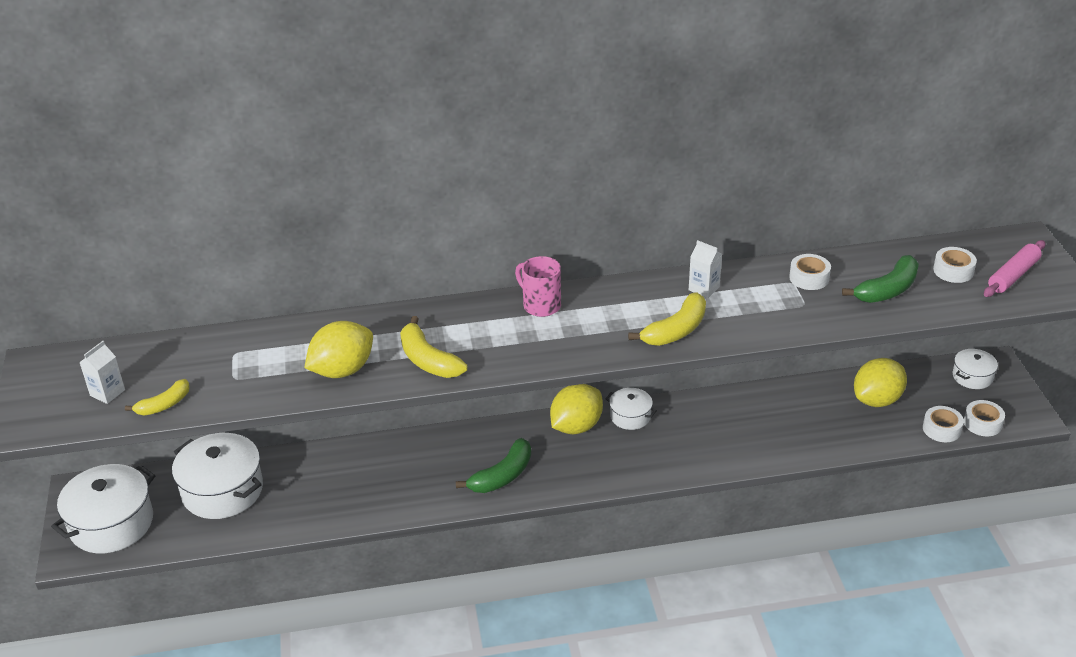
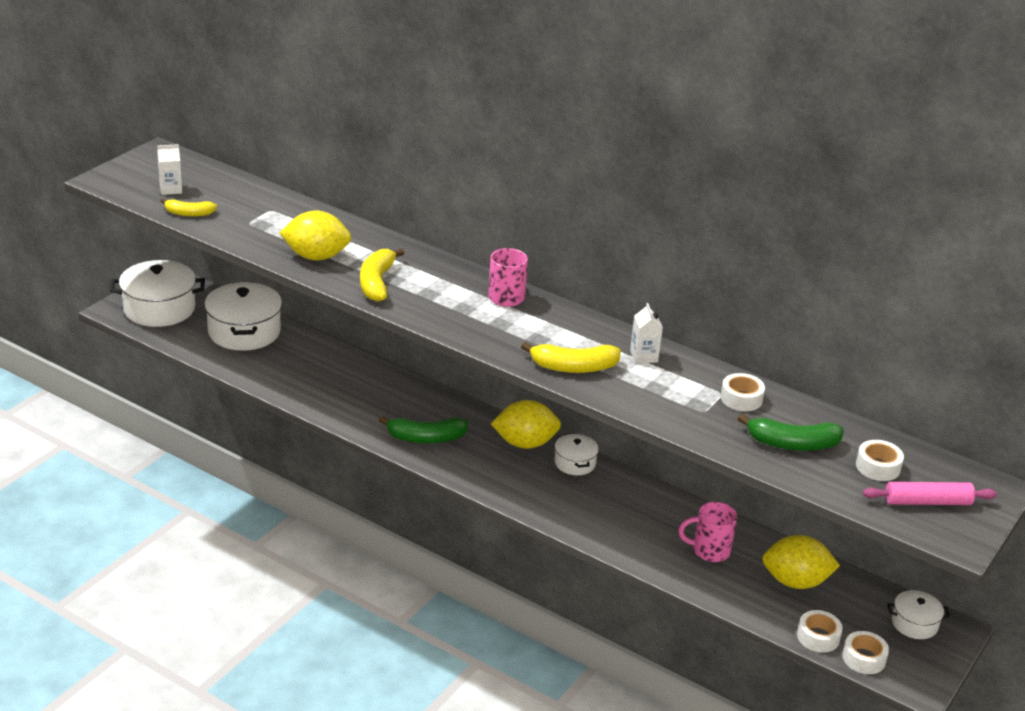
camera: 40 degrees right, 5 degrees down
(802, 417) = (709, 551): none -> pink mug

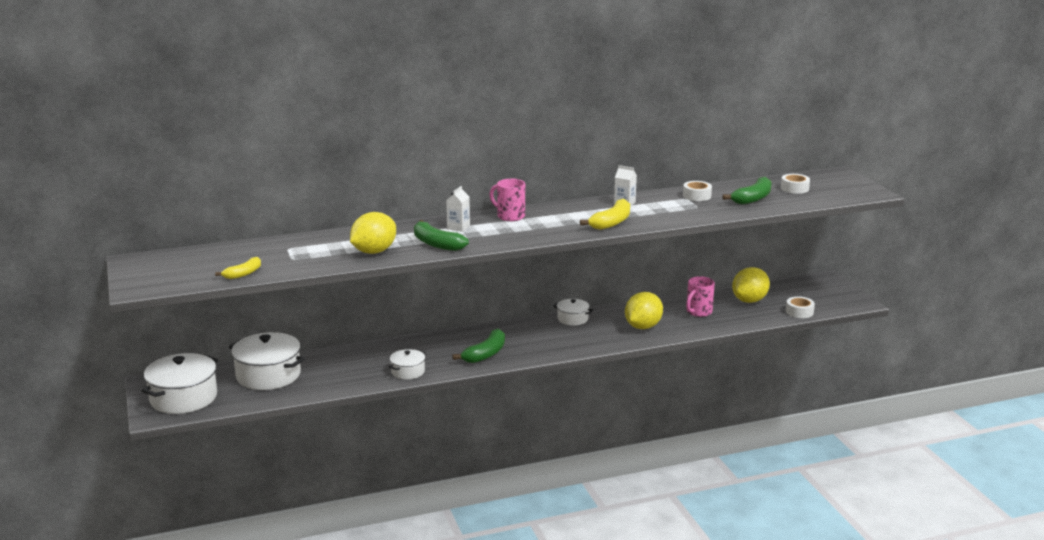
camera: 50 degrees left, 10 degrees down
(171, 189) = (196, 271): white carton -> white carton (458, 227)
(376, 283) = (436, 244): yellow banana -> green banana
(525, 443) = (533, 326): yellow lemon -> yellow lemon (643, 327)
(864, 658) = (827, 307): white tape -> none
(914, 623) = (813, 285): white pot -> white pot (408, 371)
(927, 502) = (835, 189): pink rolling pin -> none

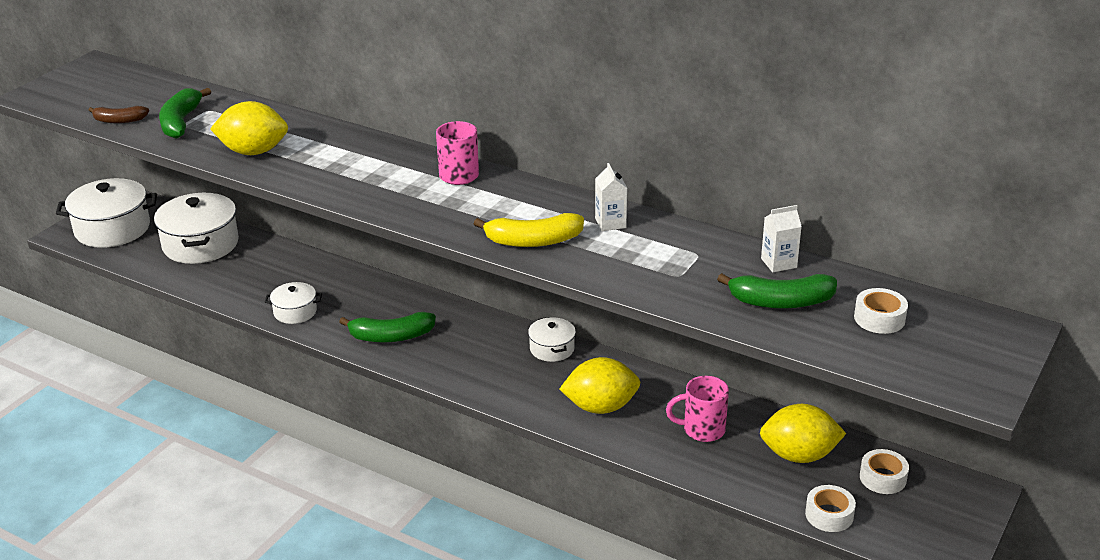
camera: 50 degrees right, 10 degrees up
(243, 274) = (119, 120): yellow banana -> brown banana
(436, 244) = (318, 172): green banana -> green banana (180, 122)
(458, 227) = (383, 162): white carton -> white carton (778, 263)
(696, 196) = (720, 258): white tape -> white tape (883, 478)

